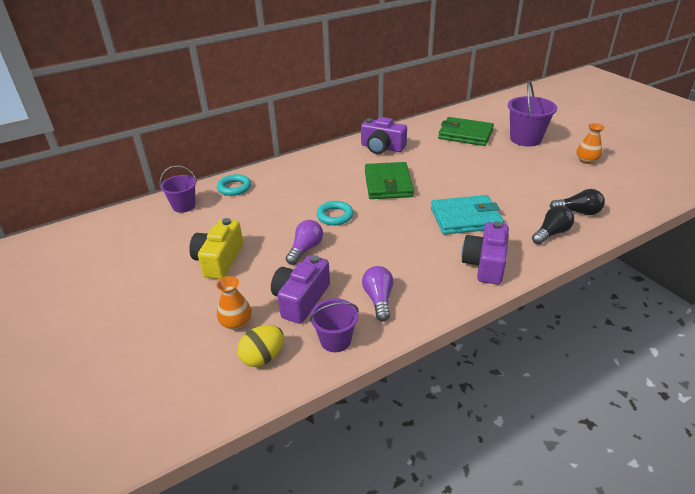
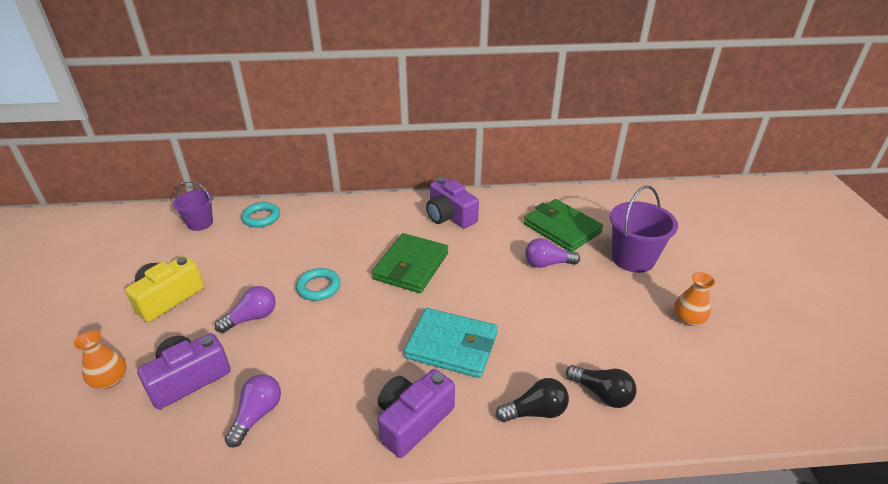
camera: 25 degrees right, 0 degrees up
(263, 357) = (90, 433): yellow egg -> none
(335, 340) = (169, 447): purple bucket -> none
(477, 156) = (547, 263): none -> purple light bulb

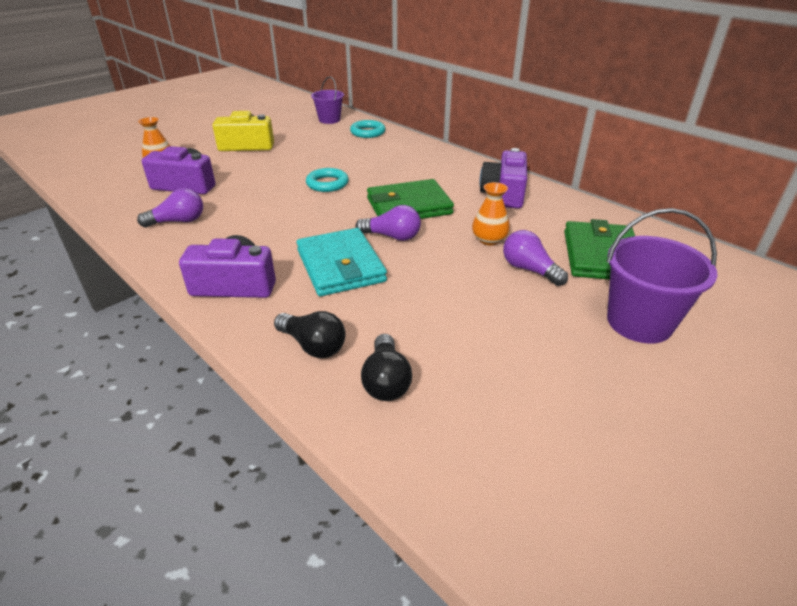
camera: 50 degrees right, 0 degrees up
(252, 318) = (264, 177): purple light bulb -> purple light bulb (392, 236)
(688, 319) = (603, 408): orange vase -> orange vase (489, 240)

